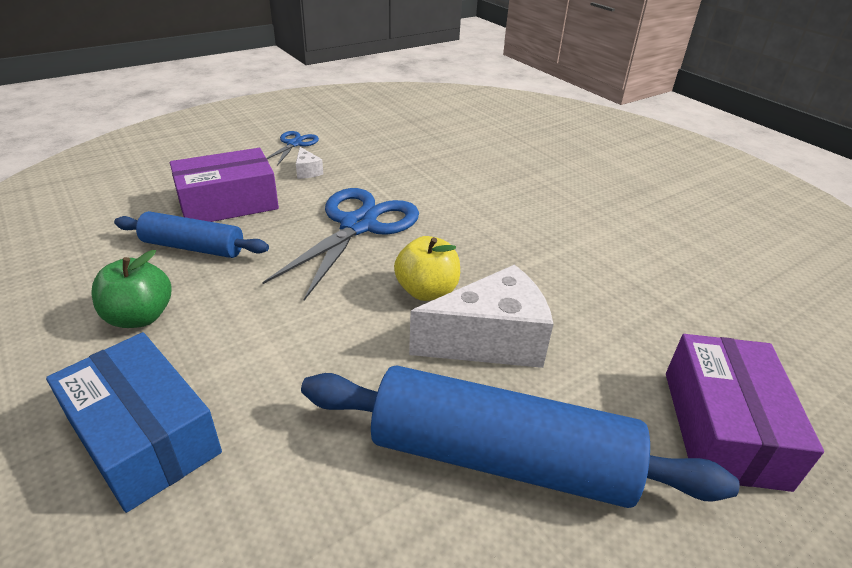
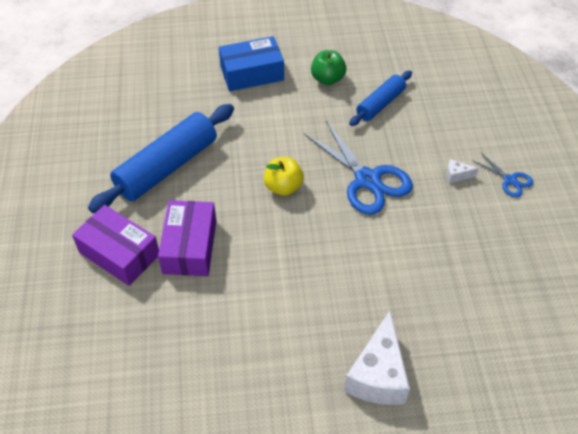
camera: 120 degrees right, 15 degrees up
(228, 203) = (426, 126): purple box -> purple box (190, 246)
(490, 341) = (229, 195): white cheese -> white cheese (378, 375)

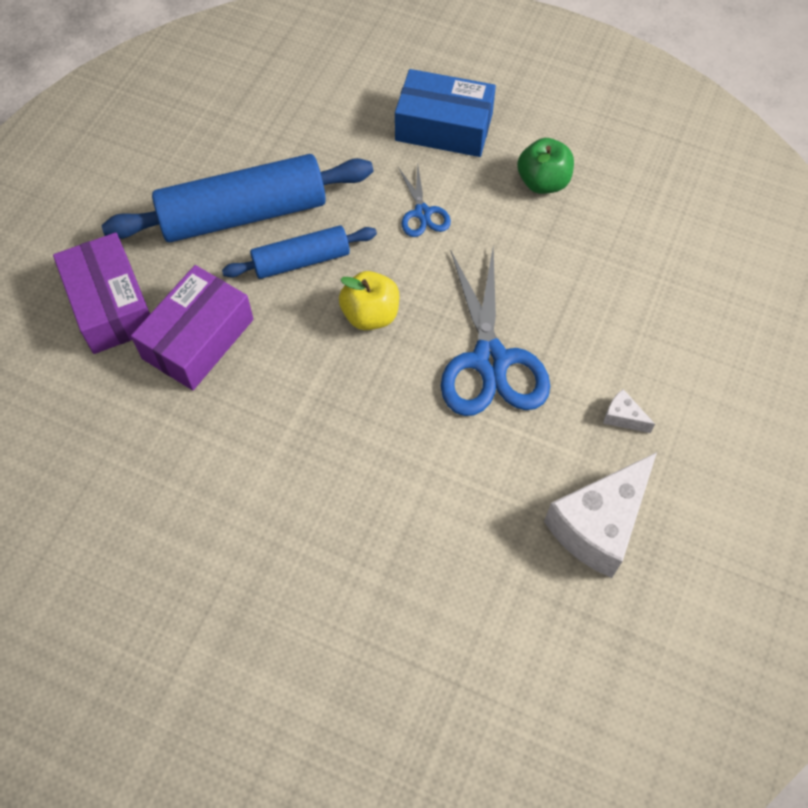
camera: 30 degrees right, 10 degrees up
(378, 375) = (307, 642): white cheese -> white cheese (598, 525)
(380, 104) = (591, 255): blue rolling pin -> blue rolling pin (301, 260)
(510, 180) = (697, 464): blue scissors -> blue scissors (422, 213)

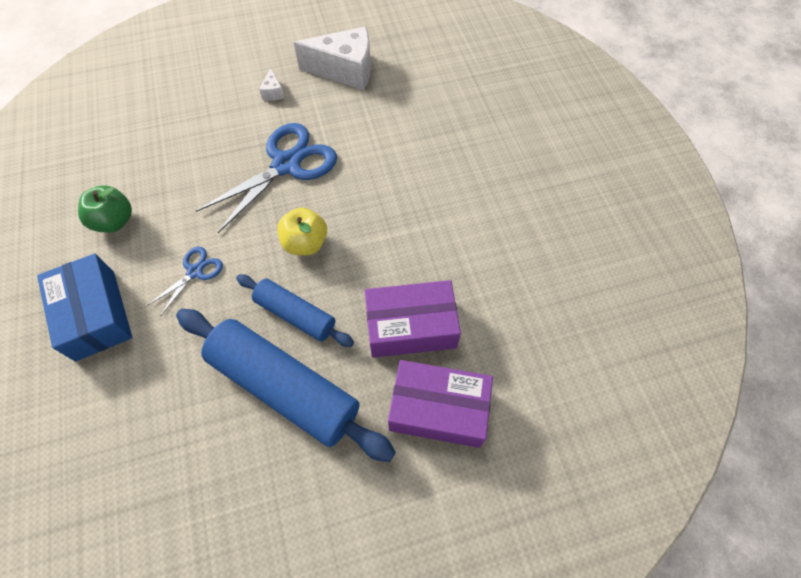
camera: 130 degrees left, 0 degrees up
(110, 305) = (438, 409): purple box -> purple box turned 75 degrees clockwise

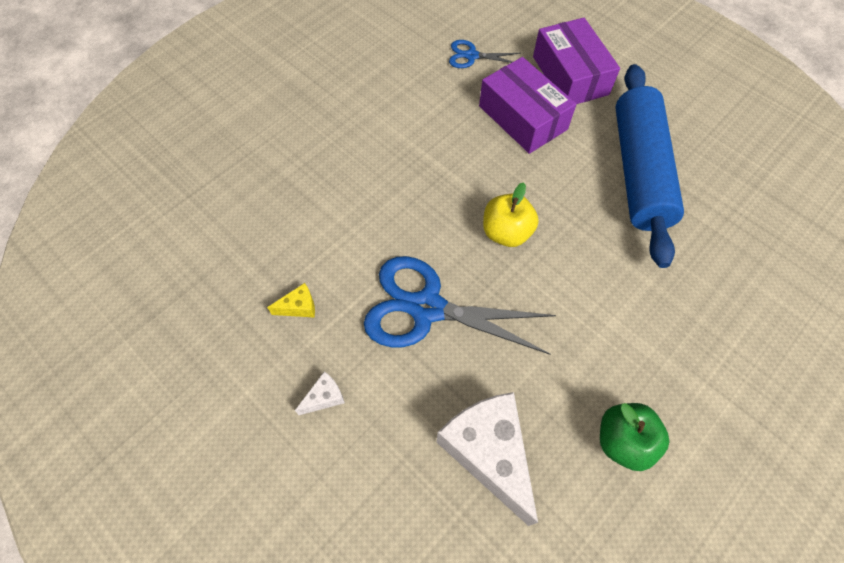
camera: 120 degrees left, 0 degrees up
(95, 314) = (720, 367): blue box -> none
(195, 272) = (608, 308): blue scissors -> blue scissors (471, 56)
(295, 315) = (578, 199): blue rolling pin -> none
(341, 101) = (299, 307): none -> yellow cheese
(345, 71) = (242, 332): white cheese -> white cheese (488, 453)

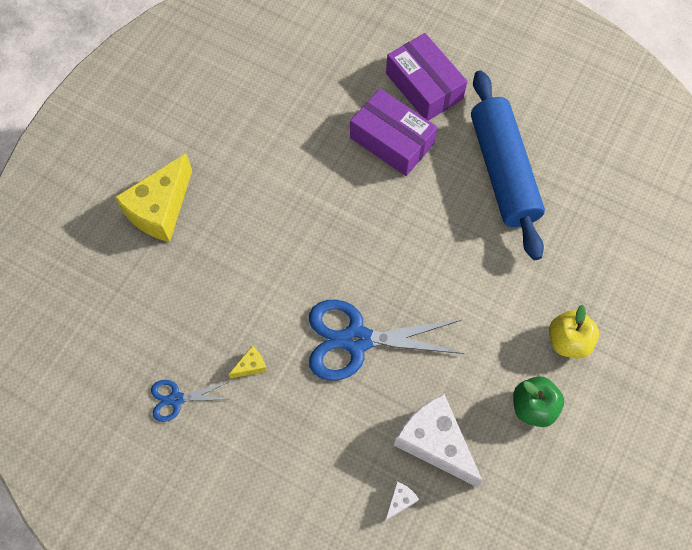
camera: 15 degrees left, 5 degrees up
(262, 131) = (160, 209): none -> yellow cheese
(324, 397) = (296, 434): white cheese -> white cheese (400, 501)
(471, 56) = (329, 85): blue scissors -> blue scissors (176, 399)
(506, 232) = (404, 256): yellow apple -> yellow apple (568, 341)

